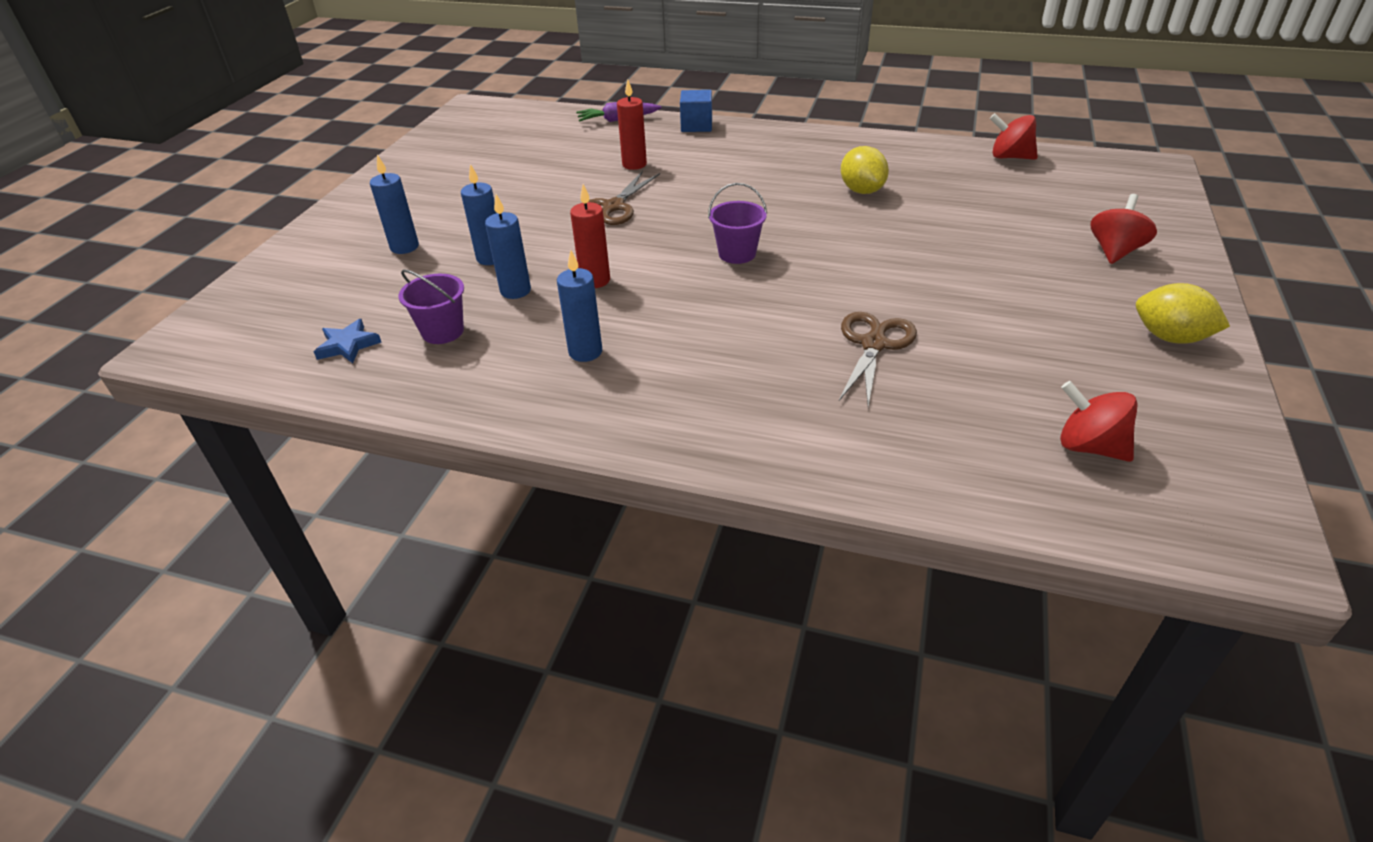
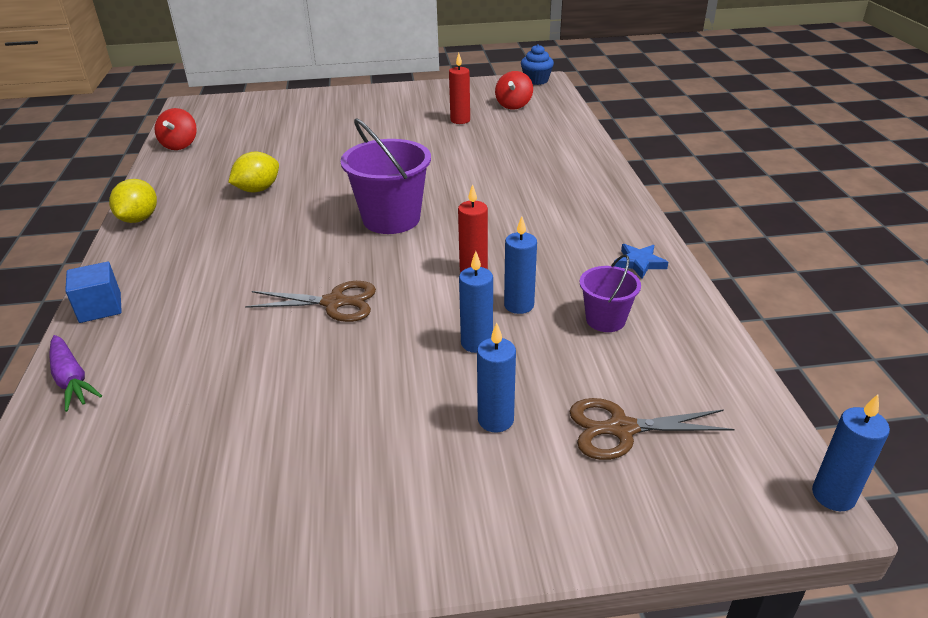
camera: 115 degrees left, 5 degrees down
(348, 345) = (672, 366): blue star -> blue star (639, 263)
(585, 352) = (567, 244): blue candle -> blue candle (833, 495)
(634, 164) = (224, 321): red candle -> red candle (460, 120)
(737, 254) = (391, 219): purple bucket -> purple bucket, size x1.80
(873, 344) = (473, 156): brown scissors -> brown scissors (622, 429)
(1114, 251) = (321, 109): red spinning top -> none
(1170, 337) = (408, 95): yellow lemon -> yellow lemon (139, 219)
(1255, 530) = (536, 80): none -> blue cupcake

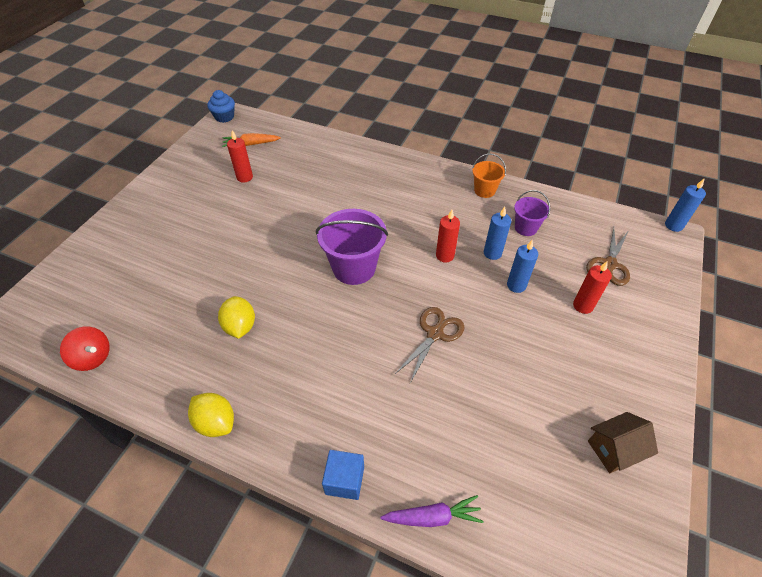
camera: 60 degrees left, 15 degrees up
(230, 522) = (614, 449): none -> brown house
(495, 420) = (583, 306): blue candle -> red candle
(513, 105) = (251, 144): red spinning top -> orange carrot
(639, 263) = (484, 190): blue star -> orange bucket

